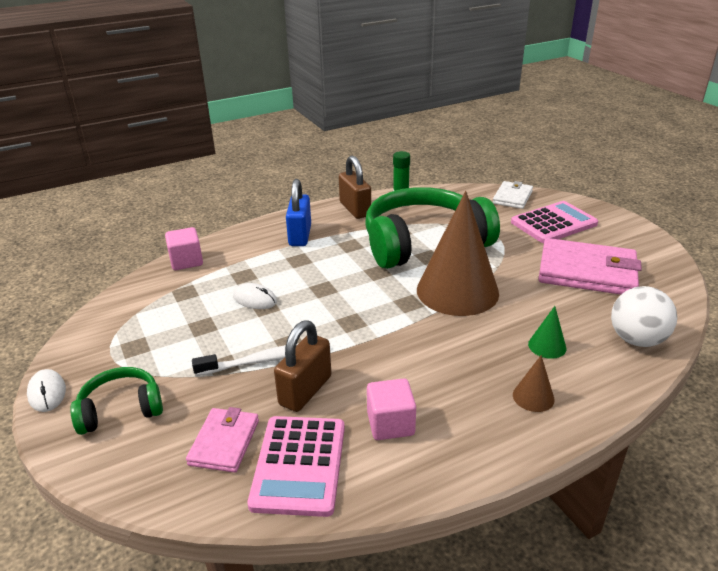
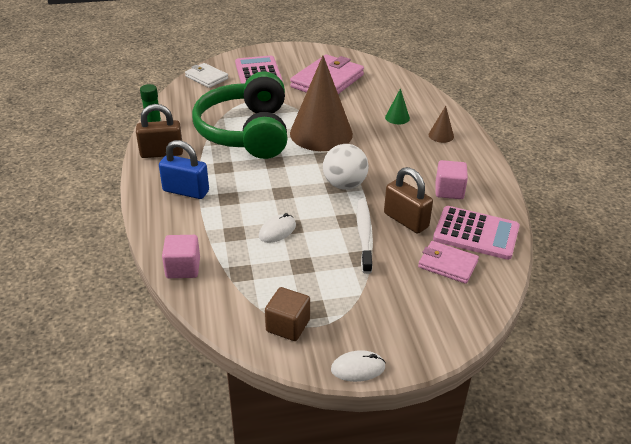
camera: 75 degrees left, 5 degrees up
(110, 335) = (288, 326): none -> brown cube
(121, 409) = (396, 318): green headphones -> none
(636, 340) = (404, 88): white ball -> white ball (344, 184)

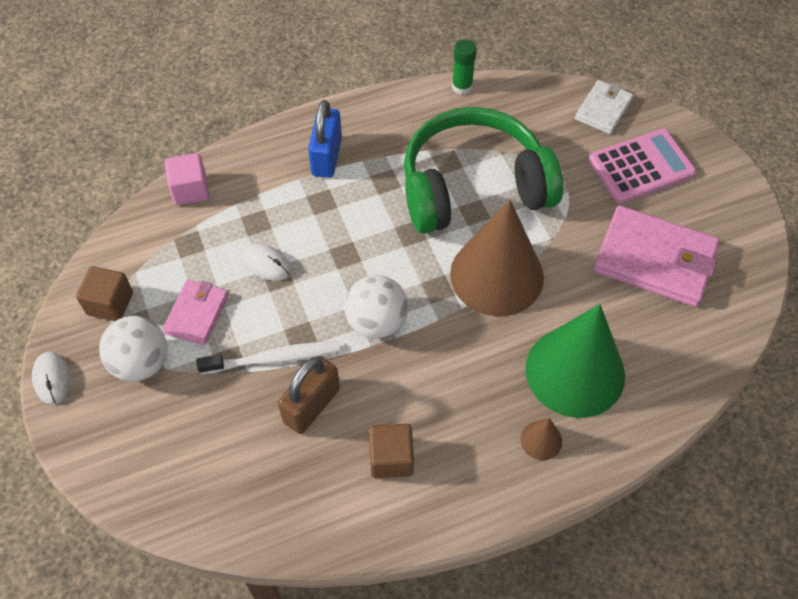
camera: 80 degrees right, 20 degrees up
(161, 153) = (399, 113): brown padlock -> none
(353, 308) = (141, 363): none -> white ball
(397, 117) = (575, 371): green cone -> green cone, size x2.48
(447, 264) = (228, 462): pink wallet -> pink wallet (197, 314)
(449, 191) = (391, 458): pink cube -> brown cube
(476, 233) = (297, 498): pink calculator -> none

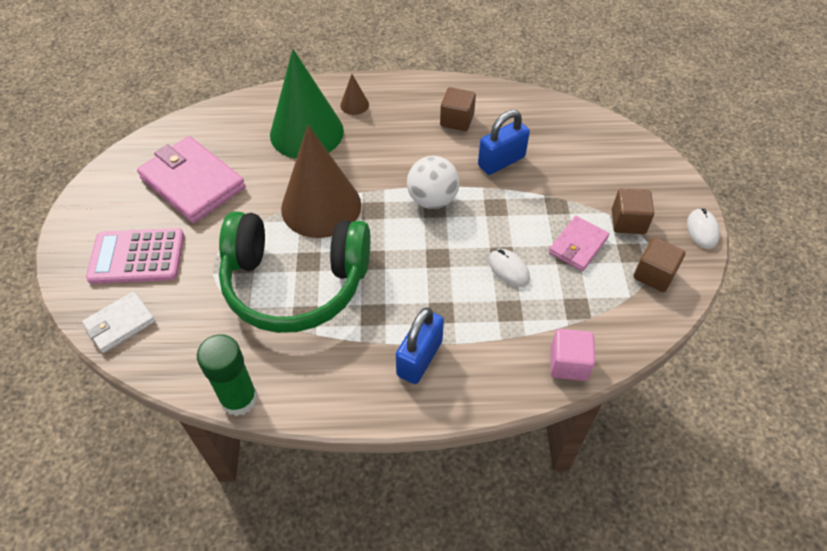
camera: 160 degrees left, 5 degrees down
(141, 363) = (628, 222): white ball -> brown cube
(273, 358) = (521, 197): white toothbrush -> none
(311, 405) = (501, 161): brown padlock -> blue padlock
(462, 87) = (239, 399): green glue stick -> green glue stick, size x1.52

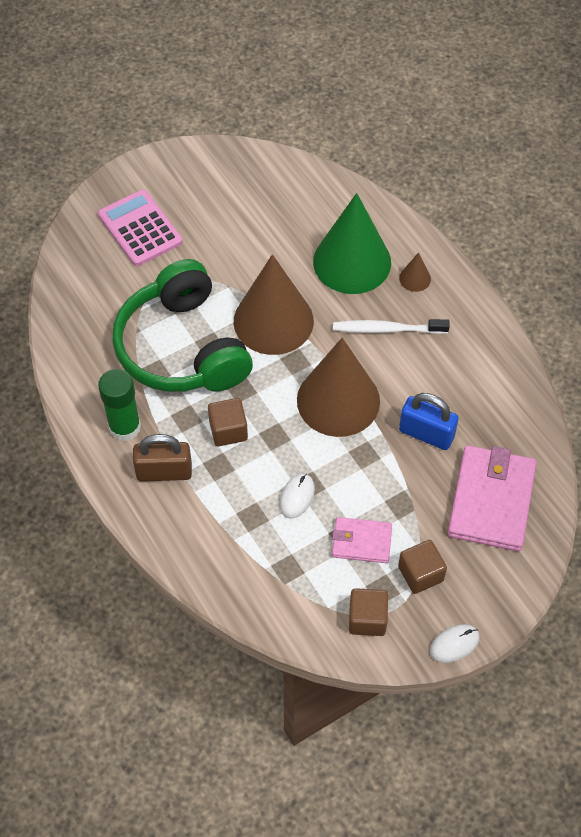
camera: 60 degrees right, 5 degrees up
(120, 324) = (76, 258): white wallet -> none
(193, 183) = (237, 216): pink wallet -> pink wallet (491, 500)
(239, 399) = (59, 371): green glue stick -> green glue stick (125, 427)
(388, 141) = (387, 329): none -> white toothbrush
(419, 358) = (164, 472): blue padlock -> brown padlock
(432, 200) = (338, 400): white ball -> brown cone
(457, 120) = (456, 371): brown cube -> brown cube (228, 430)
(568, 364) = (224, 584): pink cube -> none

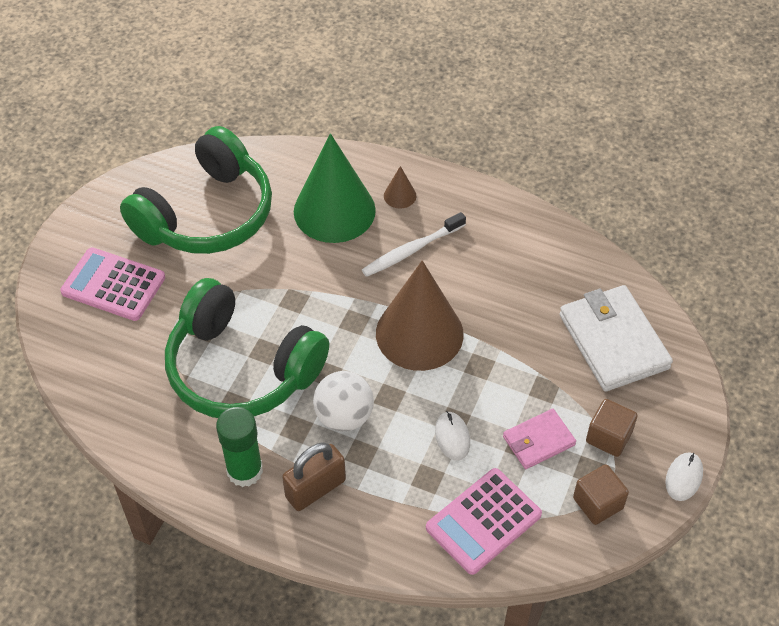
camera: 35 degrees left, 5 degrees down
(228, 430) = (344, 416): brown cube -> white ball
(251, 210) = (207, 214): none -> green headphones
(267, 575) = (483, 521): none -> pink calculator
(273, 321) = (306, 298): brown cone -> none
(426, 434) = (516, 318): blue padlock -> none
(491, 500) = (613, 341): pink wallet -> white wallet

